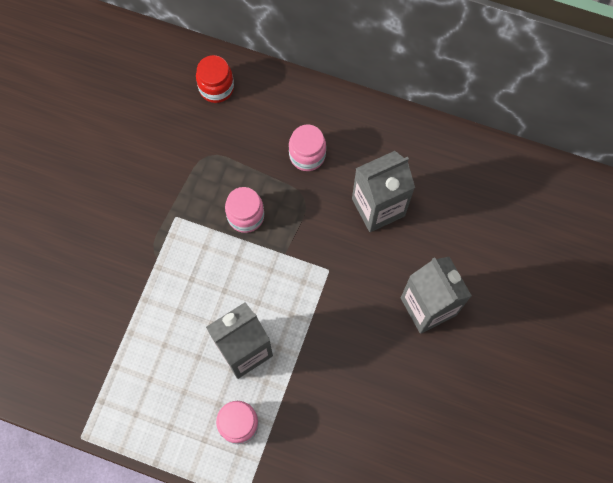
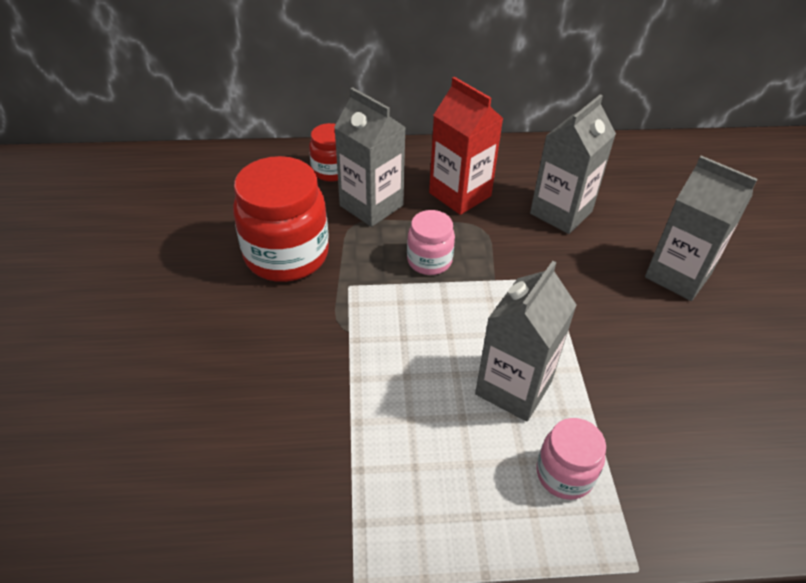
camera: 25 degrees left, 25 degrees down
(143, 168) = (286, 255): none -> red jar
(230, 141) = (371, 205): none -> grey carton
(307, 155) = (460, 194): pink jar -> red carton

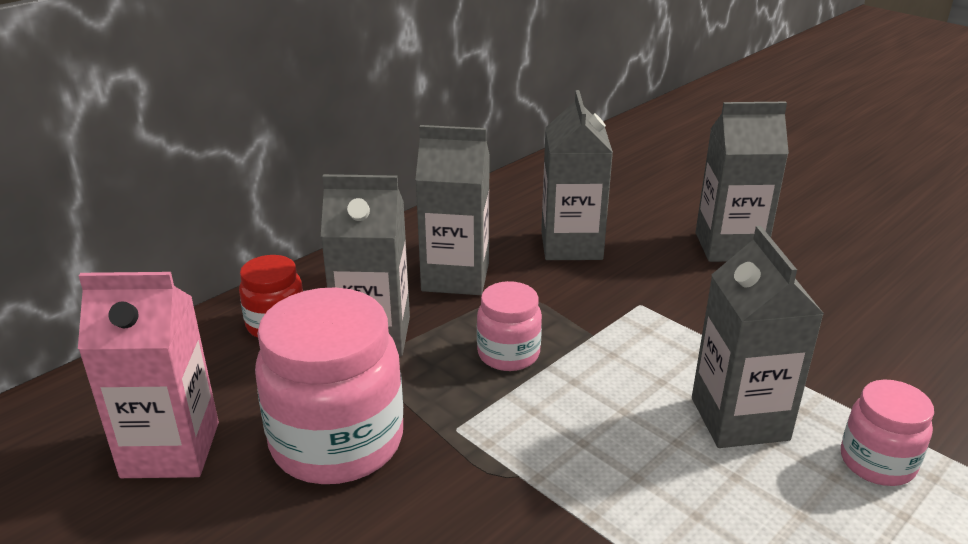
camera: 40 degrees left, 15 degrees down
(215, 212) = (171, 449): none -> pink carton
(286, 255) = (337, 442): red jar -> pink jar
(460, 194) = (455, 277): red carton -> grey carton

